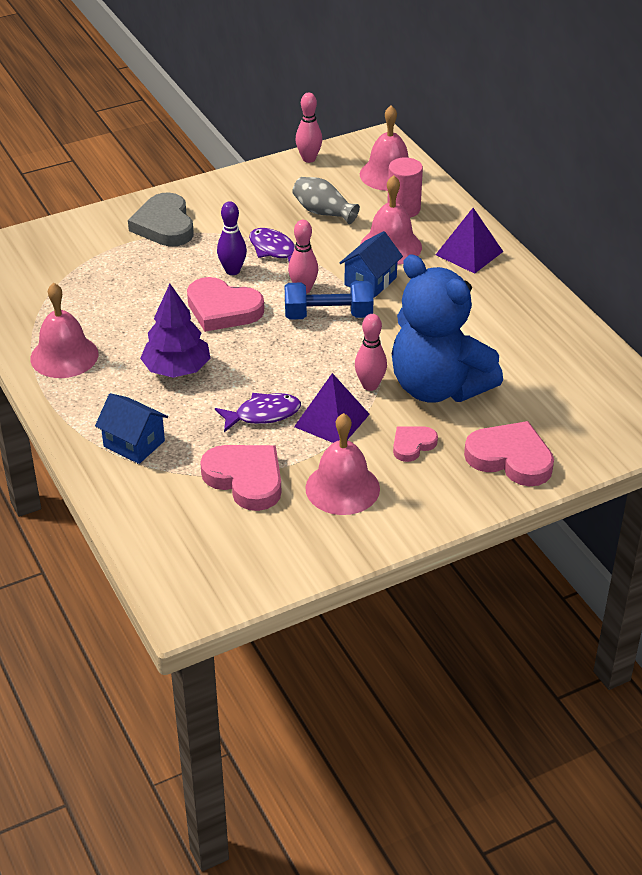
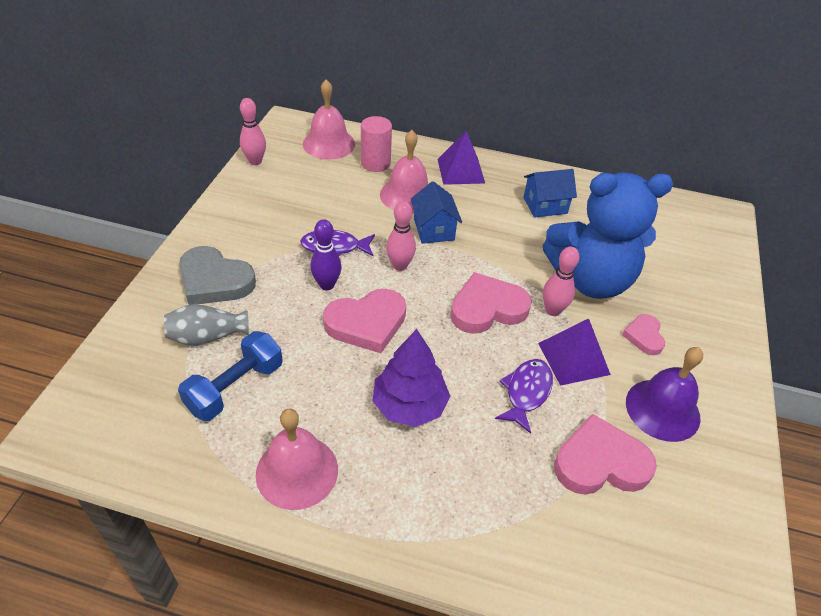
camera: 50 degrees left, 5 degrees up
(134, 443) = (479, 508): blue house -> blue house (545, 205)
(323, 212) = (325, 196): grey vase -> grey vase (207, 337)
(328, 315) = (446, 275): blue dumbbell -> blue dumbbell (235, 387)
(342, 488) = (662, 409): pink bell -> purple bell
(510, 458) = (701, 300): pink heart -> pink heart (487, 308)

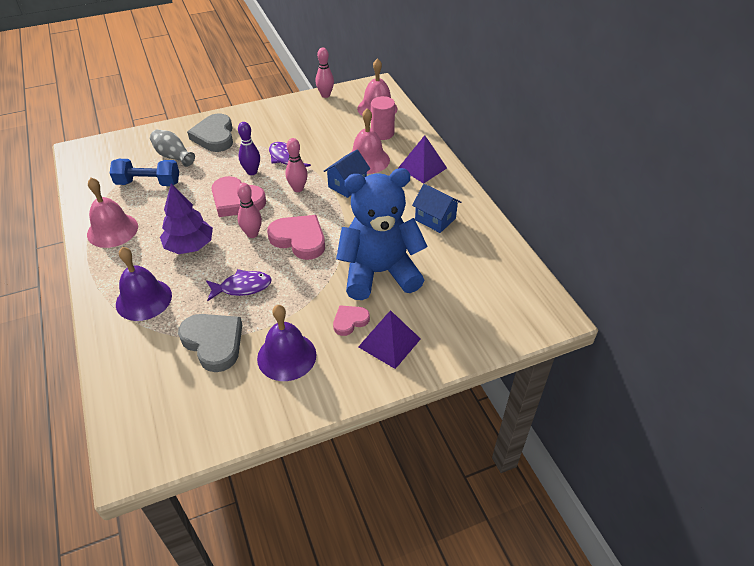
camera: 55 degrees right, 0 degrees up
(471, 497) = (144, 299): none -> purple bell
(553, 310) = (328, 268): pink bowling pin -> pink bowling pin (252, 234)
(573, 358) = (293, 295): purple pyramid -> purple pyramid (389, 342)
(590, 280) = (379, 273): blue teddy bear -> blue teddy bear turned 120 degrees clockwise
(600, 462) = (214, 343): pink heart -> grey heart

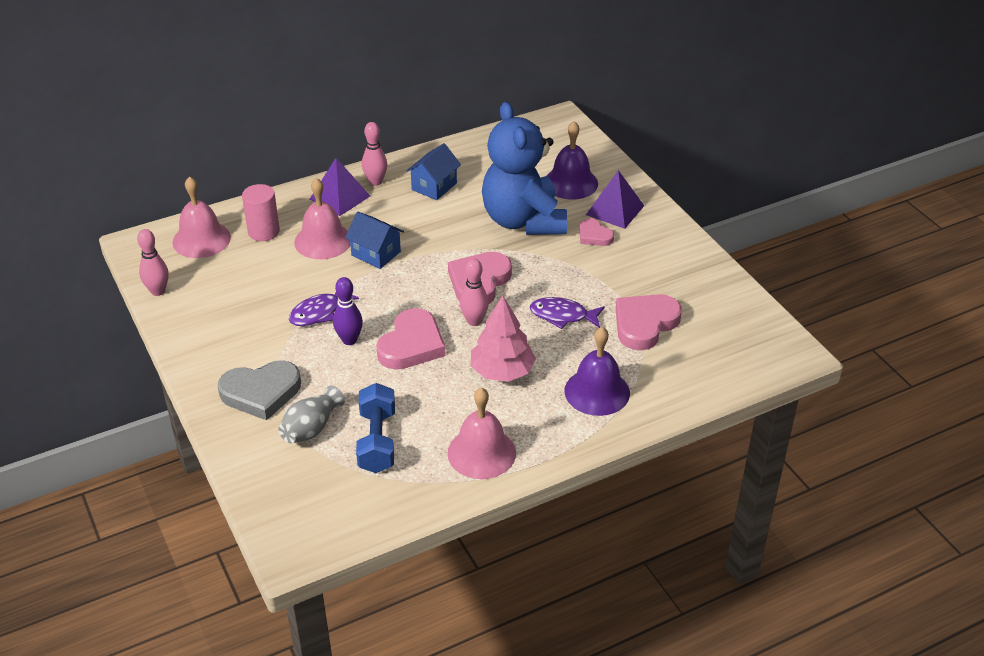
camera: 95 degrees left, 5 degrees down
(189, 246) = (502, 371): purple tree -> pink tree
(214, 343) = (644, 324): grey heart -> pink heart
(242, 287) = (562, 316): purple fish -> purple fish turned 60 degrees counterclockwise
(286, 356) = (648, 272): purple bell -> purple bell (570, 183)
(298, 188) = (384, 294): pink bowling pin -> pink bowling pin (375, 182)

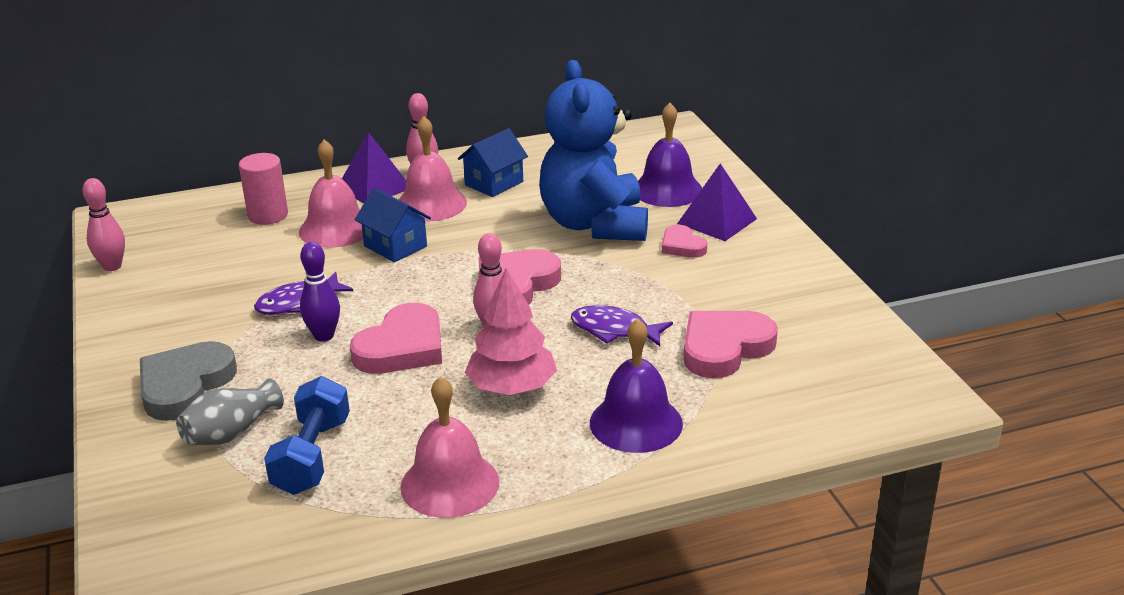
camera: 10 degrees right, 10 degrees down
(201, 239) = (190, 218): pink bell -> pink bell (431, 204)
(261, 393) = (185, 385): grey heart -> grey heart turned 120 degrees clockwise

